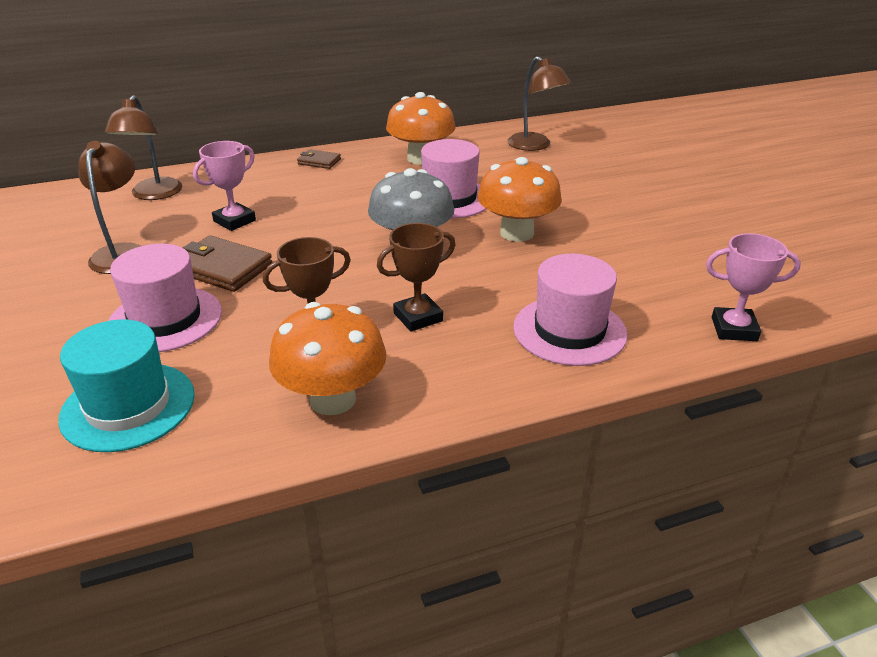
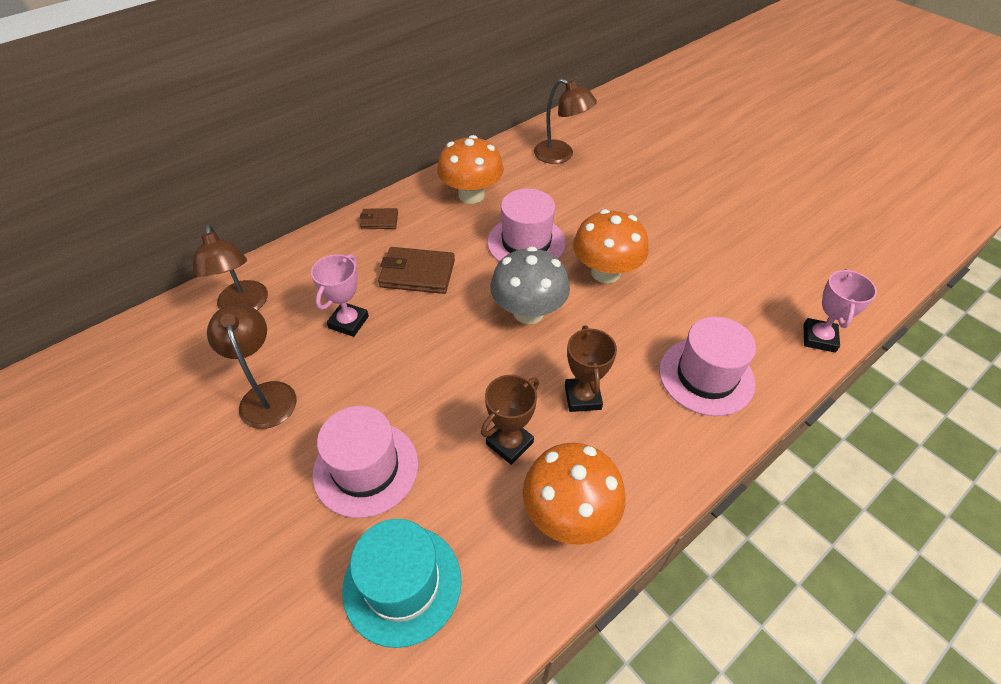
camera: 20 degrees left, 15 degrees up
(222, 268) = (377, 388): brown wallet -> brown wallet (417, 273)
(418, 317) = (582, 397): brown trophy -> brown trophy turned 45 degrees counterclockwise
(734, 329) = (819, 338): pink trophy -> pink trophy turned 60 degrees counterclockwise

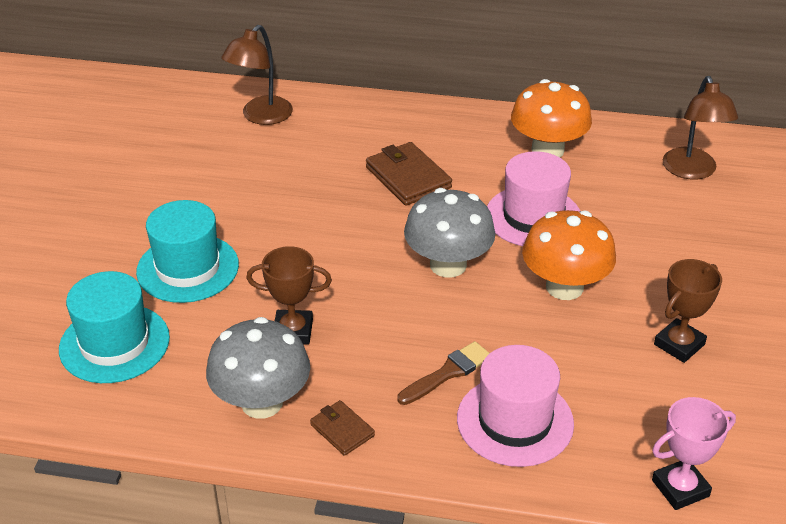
camera: 50 degrees right, 10 degrees down
(266, 395) = (196, 180): brown lamp -> none
(349, 322) = (310, 175): pink trophy -> none
(366, 468) = (188, 268): pink hat -> turquoise hat
(379, 221) = (440, 121): brown wallet -> brown wallet (342, 430)
(569, 514) = (262, 402): orange mushroom -> grey mushroom
(582, 397) = (390, 349): brown trophy -> brown trophy (679, 344)
(633, 381) = (448, 373): none -> brown brush

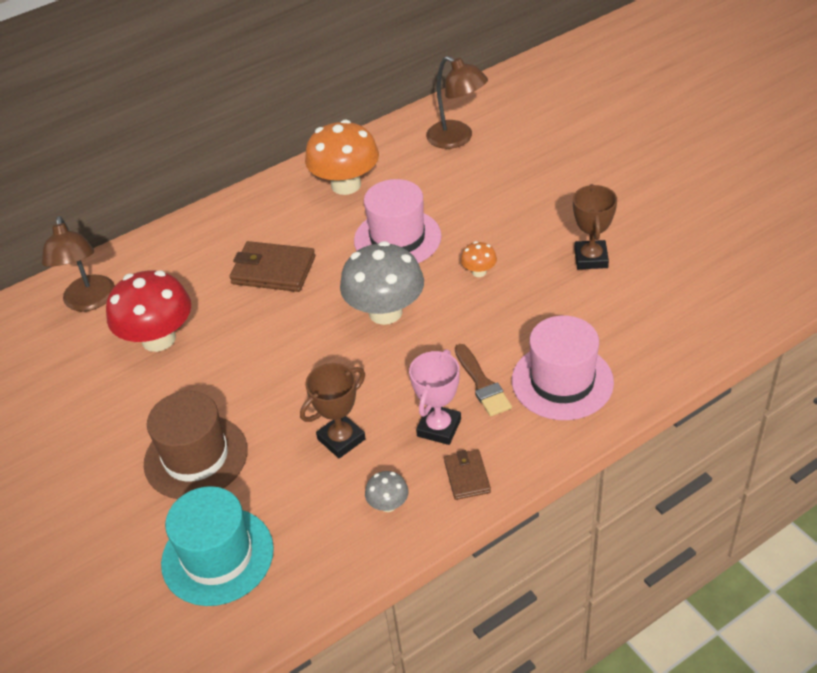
camera: 40 degrees left, 5 degrees up
(188, 268) = (196, 457): turquoise hat -> brown hat
(262, 402) = (388, 504): grey mushroom -> grey mushroom, size x0.45
(269, 172) = (158, 339): none -> red mushroom
(342, 430) = (467, 476): brown wallet -> brown wallet turned 75 degrees clockwise
(448, 373) = (482, 384): brown brush -> brown brush turned 150 degrees clockwise
(564, 287) = (479, 272): orange mushroom -> orange mushroom, size x0.45
(680, 488) = (699, 345): pink trophy -> pink trophy (439, 428)

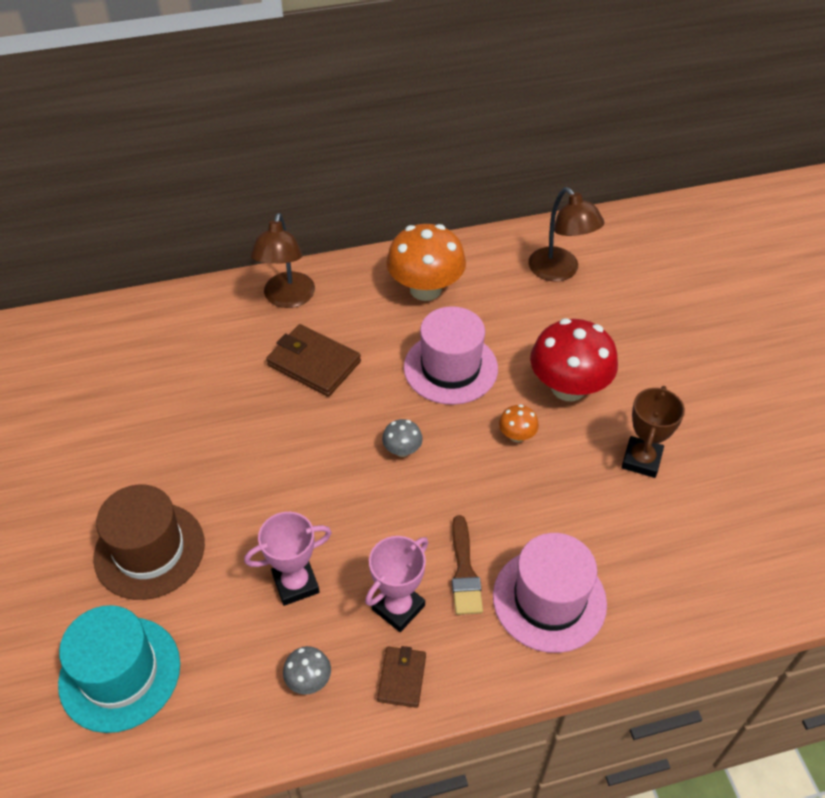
camera: 15 degrees right, 5 degrees up
(90, 301) = (130, 339): brown lamp -> brown lamp (287, 298)
(158, 339) = (174, 403): red mushroom -> red mushroom (568, 387)
(341, 439) = (295, 583): brown trophy -> pink trophy
(385, 312) = (402, 450): grey mushroom -> grey mushroom, size x0.45

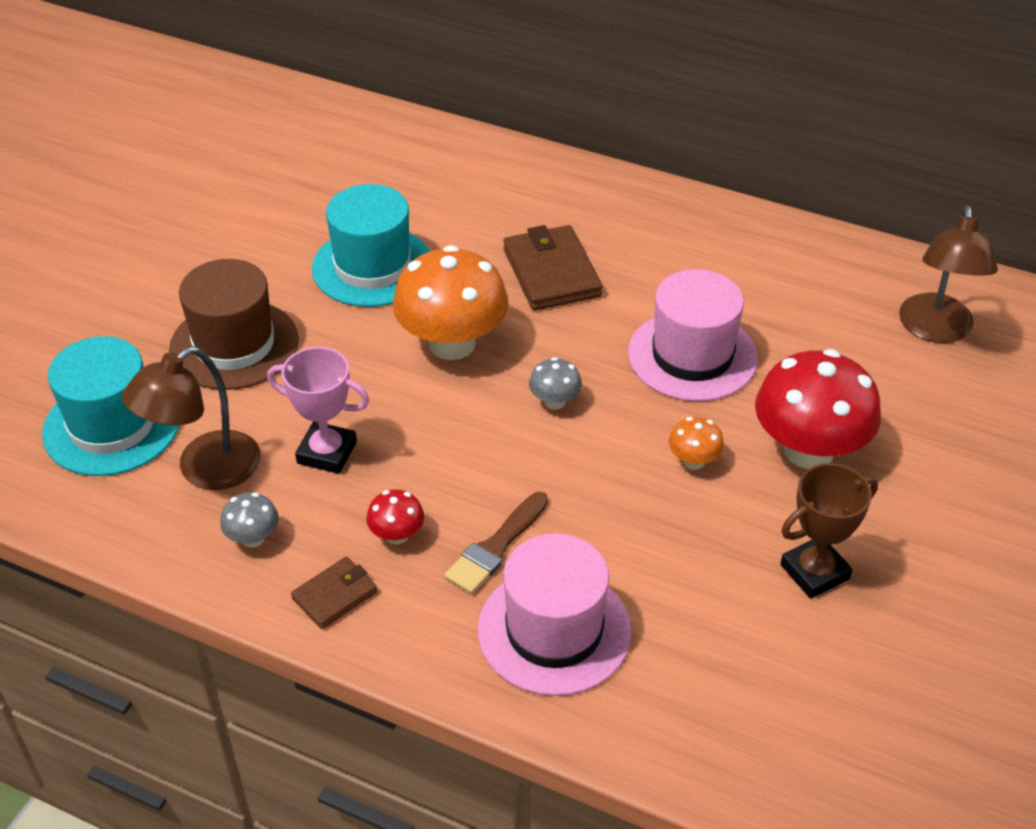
camera: 40 degrees right, 5 degrees down
(191, 430) = (372, 267): none -> turquoise hat
(287, 298) = (589, 199): brown lamp -> brown lamp (205, 470)
(398, 607) = (397, 535): pink trophy -> red mushroom
(425, 289) = (750, 266): orange mushroom -> orange mushroom (452, 343)

